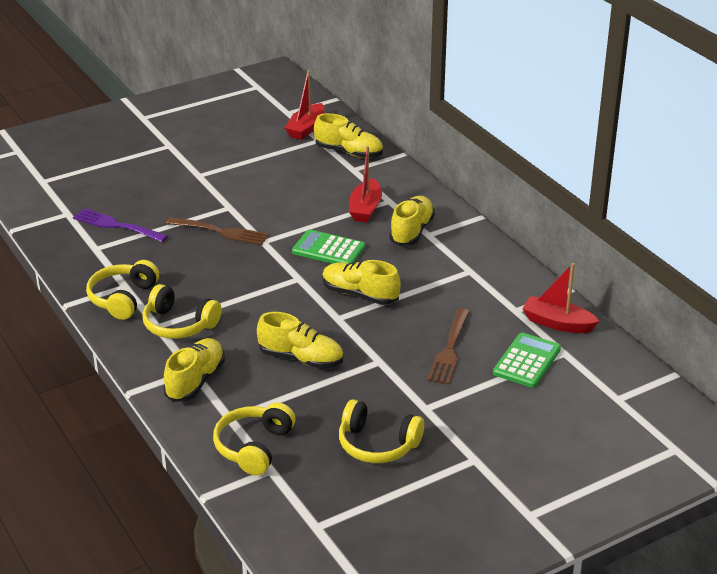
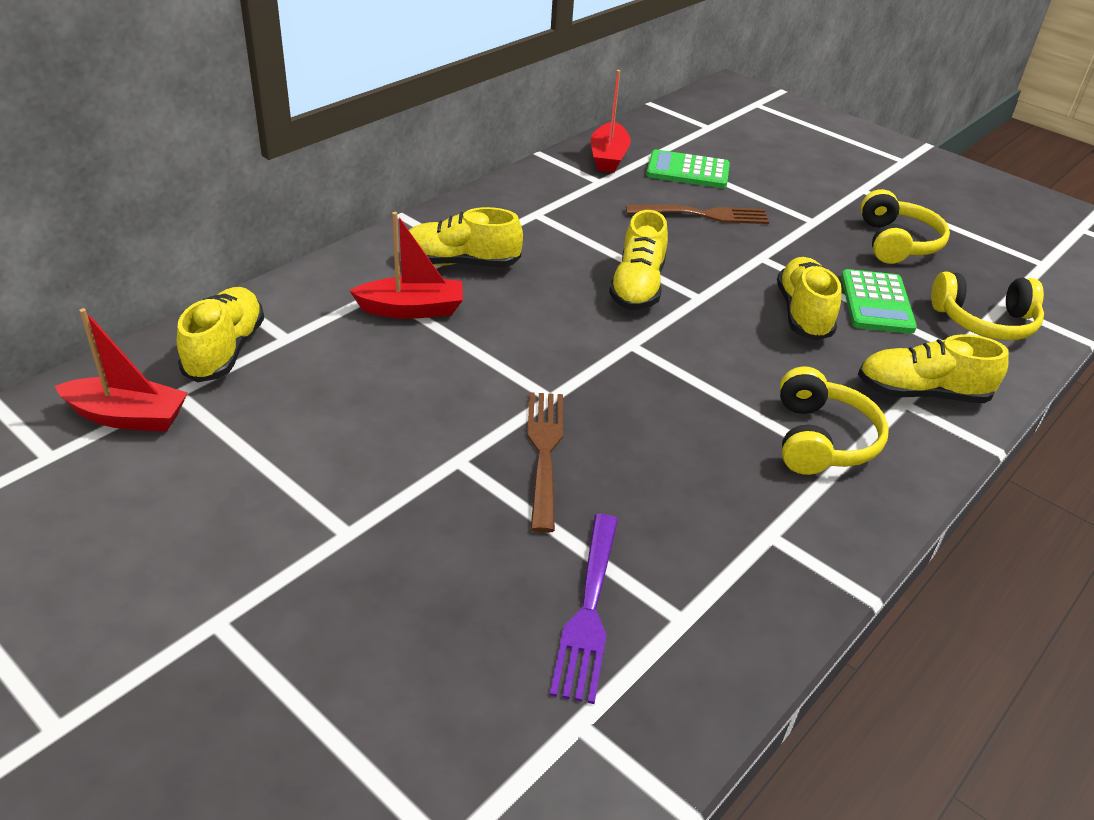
camera: 110 degrees left, 5 degrees up
(123, 298) = (805, 526): yellow headphones -> none
(328, 249) = (542, 328): green calculator -> green calculator (876, 303)

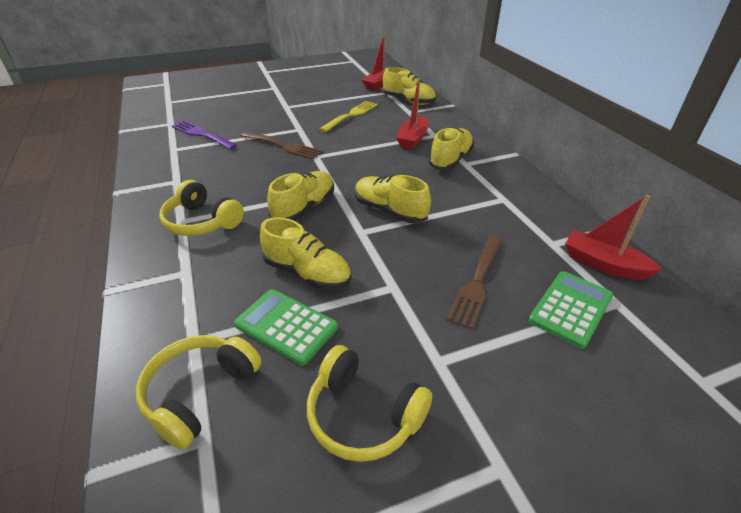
camera: 120 degrees right, 0 degrees up
(346, 408) = (351, 115): none -> yellow fork
(921, 393) = (182, 286): yellow shoe -> yellow shoe (304, 208)

